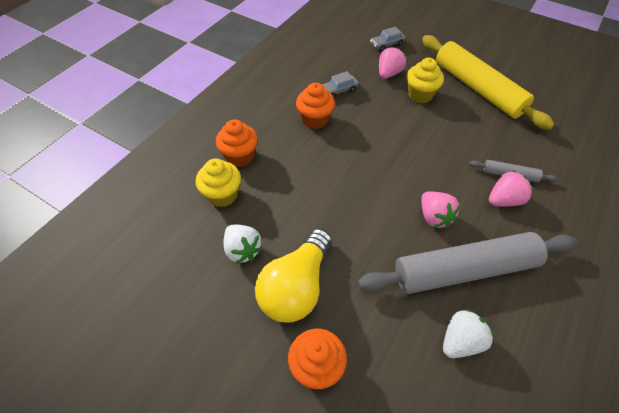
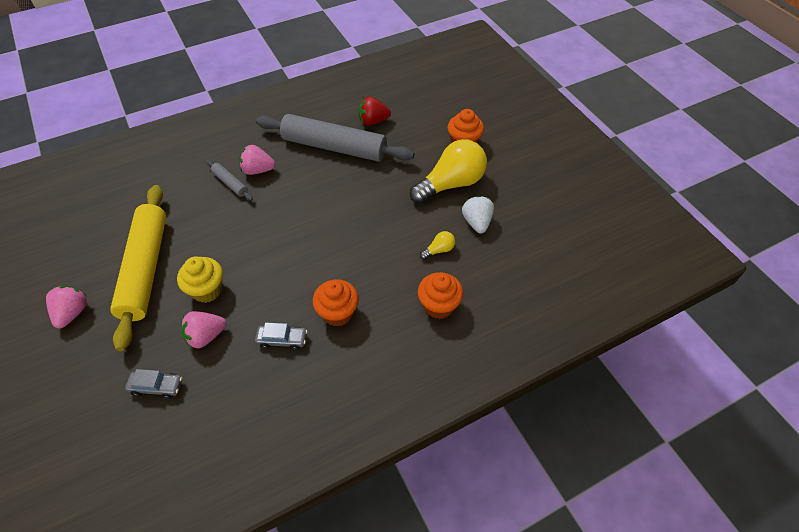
camera: 150 degrees left, 0 degrees up
(222, 195) = (473, 273): yellow cupcake -> none
(266, 202) = (439, 250): none -> yellow light bulb
(434, 217) = (319, 182): pink strawberry -> pink strawberry (73, 313)
(460, 341) = (373, 121): white strawberry -> red strawberry

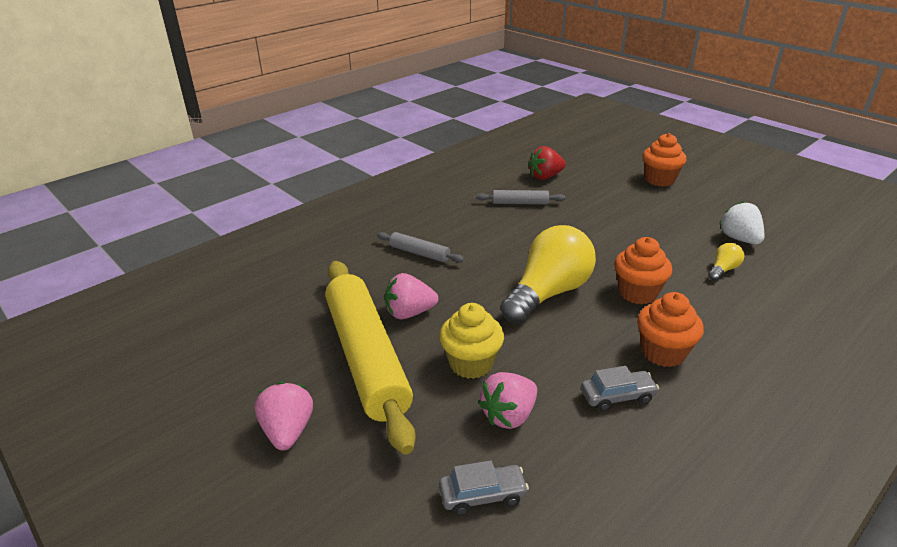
camera: 15 degrees left, 20 degrees down
(258, 170) = (445, 236): pink strawberry -> pink strawberry (409, 313)
(334, 147) = (520, 203): grey rolling pin -> grey rolling pin, size x0.43
(438, 306) = (775, 320): orange cupcake -> orange cupcake (637, 293)
(451, 184) = (679, 212): yellow light bulb -> yellow light bulb (548, 293)

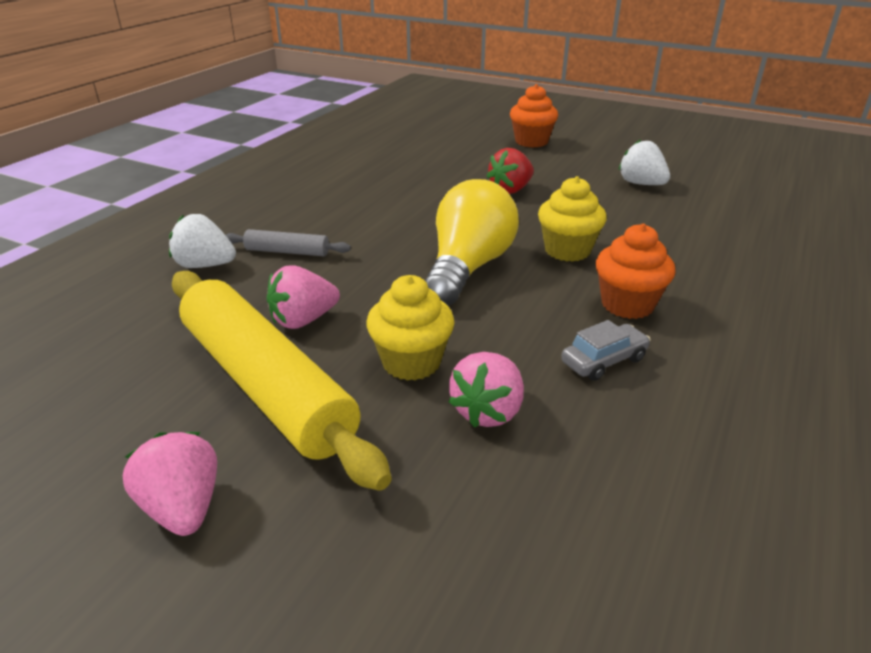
camera: 20 degrees left, 0 degrees up
(359, 254) = (205, 265): none -> white strawberry
(482, 495) = (502, 517): grey car -> none
(520, 203) = (389, 182): grey rolling pin -> none
(545, 177) = (405, 153): red strawberry -> red strawberry (510, 190)
(637, 293) = (567, 250): orange cupcake -> yellow cupcake
(723, 270) = (642, 214): yellow light bulb -> none

